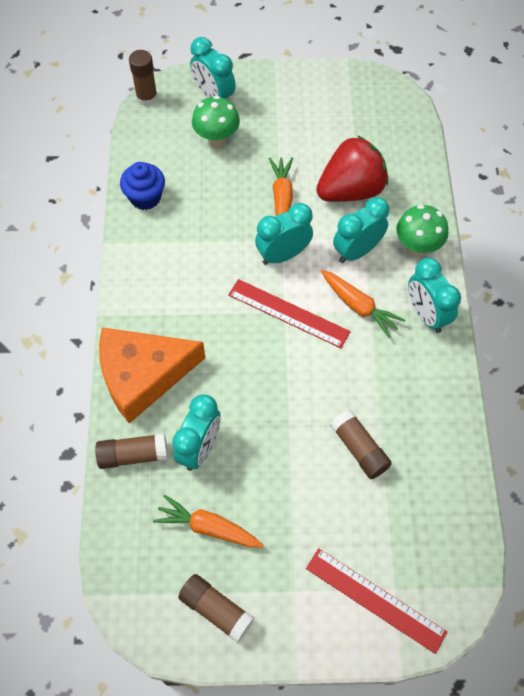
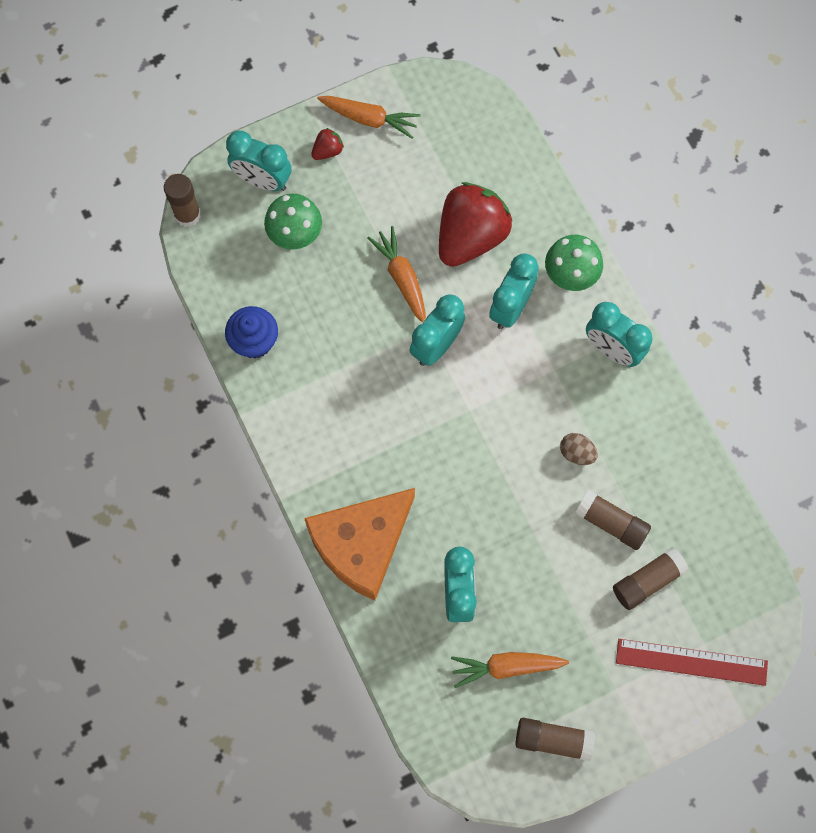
camera: 25 degrees left, 10 degrees up
(133, 455) = (397, 631): brown glue stick -> brown glue stick (647, 581)
(272, 95) = (327, 151): none -> red strawberry
(288, 313) = (474, 410): red ruler -> none
(357, 381) = (577, 453): none -> brown egg
(358, 306) = (541, 370): orange carrot -> orange carrot (369, 119)

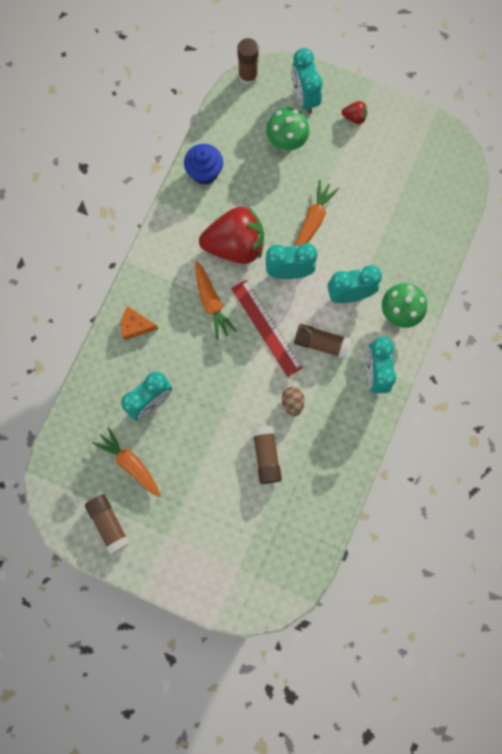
camera: 50 degrees right, 5 degrees up
(361, 544) = (135, 326): orange cheese -> orange cheese, size x0.43
(369, 119) = (395, 123): orange carrot -> orange carrot (211, 303)
(470, 237) = (373, 237): red strawberry -> red strawberry (235, 246)
(647, 581) = (248, 505): brown glue stick -> brown glue stick (321, 343)
(691, 662) = (220, 569): red ruler -> red ruler (266, 327)

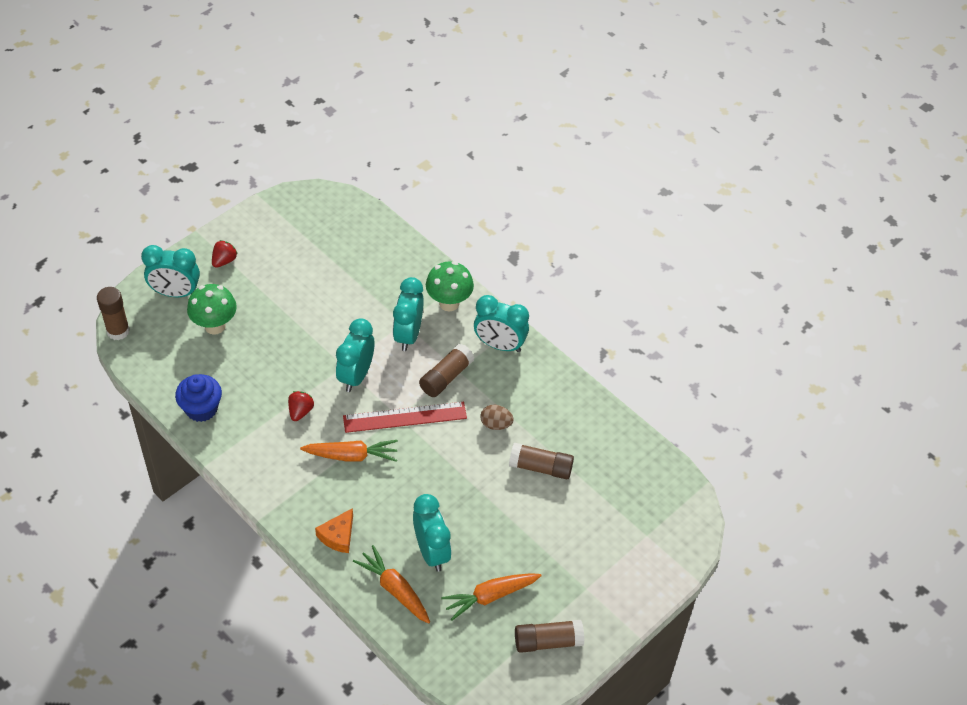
camera: 70 degrees left, 25 degrees down
(235, 246) = (300, 411): red strawberry -> red strawberry, size x0.41
(313, 220) = (313, 335): orange carrot -> orange carrot (395, 589)

